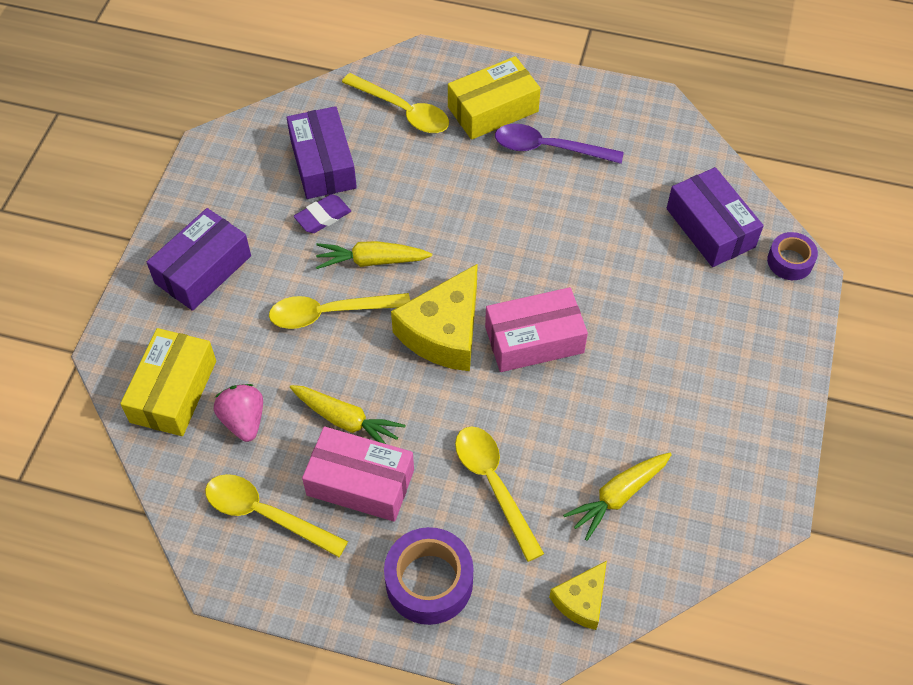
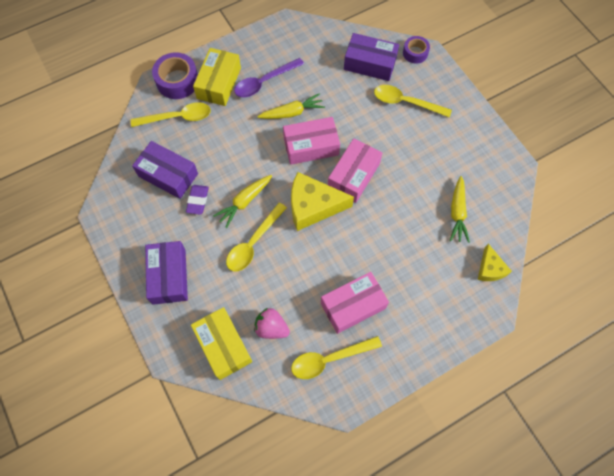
camera: 45 degrees left, 10 degrees up
(346, 421) = (316, 284): yellow carrot -> yellow carrot (292, 112)
(429, 582) = (427, 319): purple tape -> purple tape (177, 81)
(444, 332) = (313, 206): yellow cheese -> yellow cheese turned 105 degrees clockwise
(494, 485) = (406, 254): yellow spoon -> yellow spoon (406, 102)
(520, 264) = (311, 146): none -> pink box

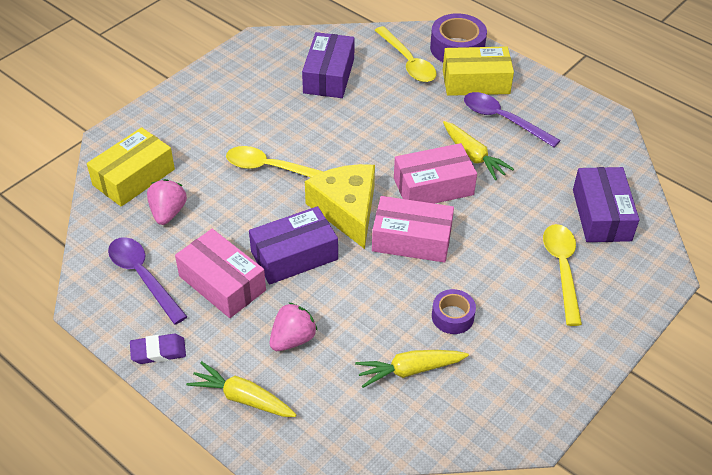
camera: 70 degrees right, 20 degrees down
(169, 276) = (203, 111): purple box -> purple box (294, 255)
(198, 200) = (307, 108): purple eraser -> purple eraser (158, 351)
(244, 202) = (323, 146): yellow carrot -> yellow carrot (242, 398)
(311, 146) = (433, 186): pink box -> pink box turned 75 degrees counterclockwise
(329, 359) = (143, 277): yellow spoon -> purple spoon
(414, 273) = (293, 339): none -> pink strawberry
(415, 53) = (656, 261): purple tape -> purple tape (452, 316)
(490, 269) = (334, 430): yellow cheese -> none

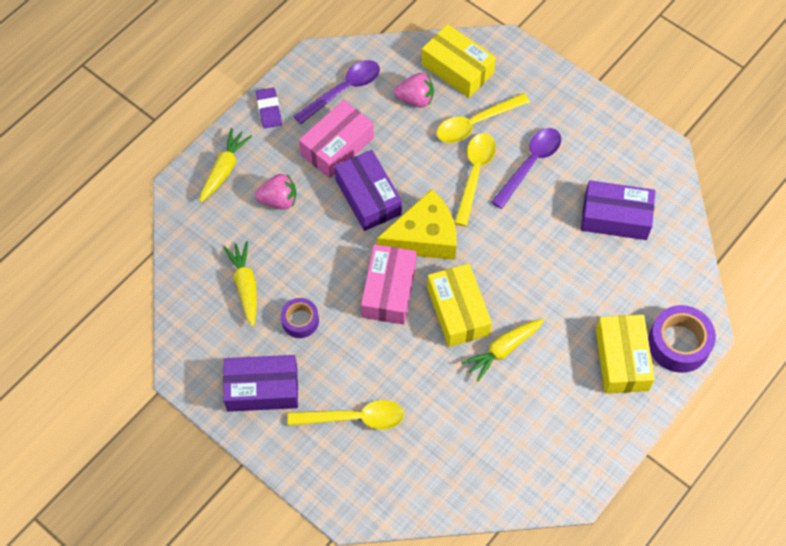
camera: 90 degrees right, 15 degrees up
(293, 339) = (279, 200): pink strawberry -> pink strawberry turned 45 degrees counterclockwise
(408, 62) = (648, 292): yellow spoon -> yellow spoon (476, 123)
(433, 186) = (458, 311): pink box -> yellow box
(503, 120) = (561, 383): purple spoon -> purple spoon (530, 164)
(601, 215) = (426, 464): purple box -> purple box (262, 389)

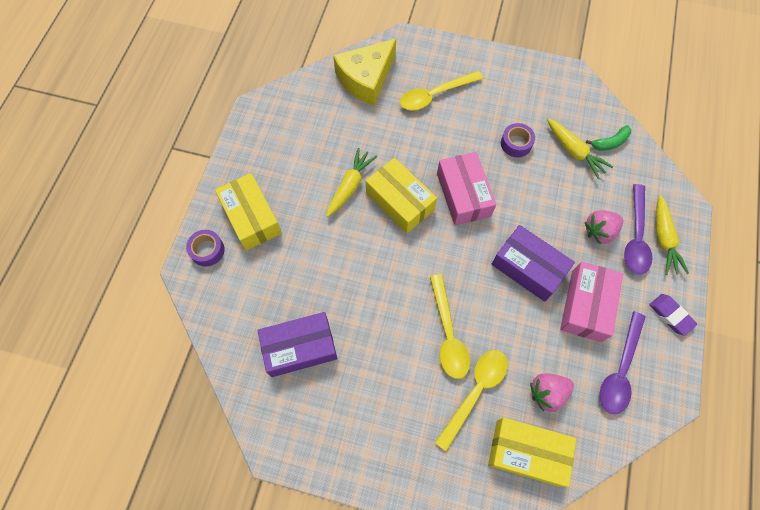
camera: 155 degrees right, 5 degrees up
(201, 279) = (610, 142): none -> green banana
(262, 389) = (511, 88): purple box -> none
(424, 237) = (460, 252): yellow cheese -> yellow cheese (366, 79)
(530, 164) = (402, 369): purple spoon -> purple spoon (635, 237)
(678, 343) = (207, 250): purple tape -> purple tape, size x0.61

